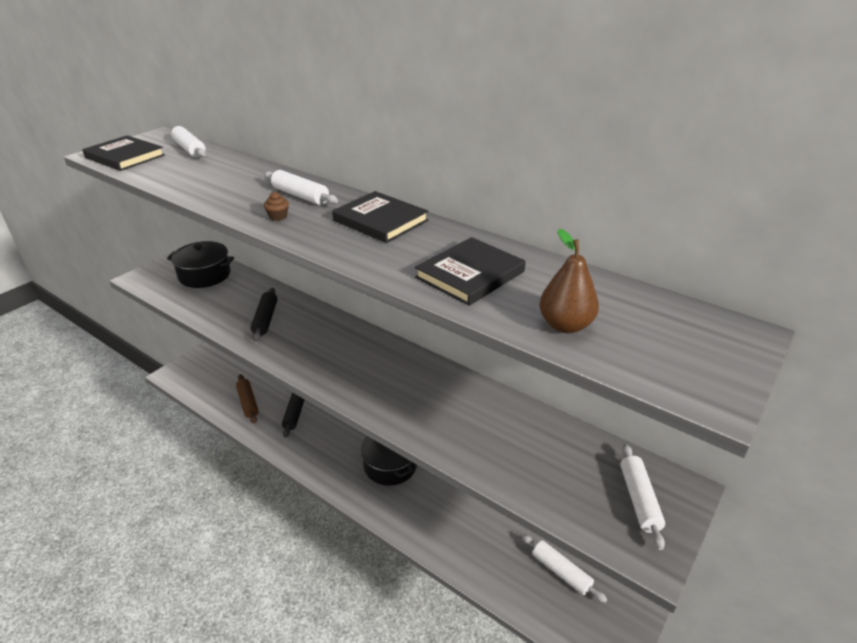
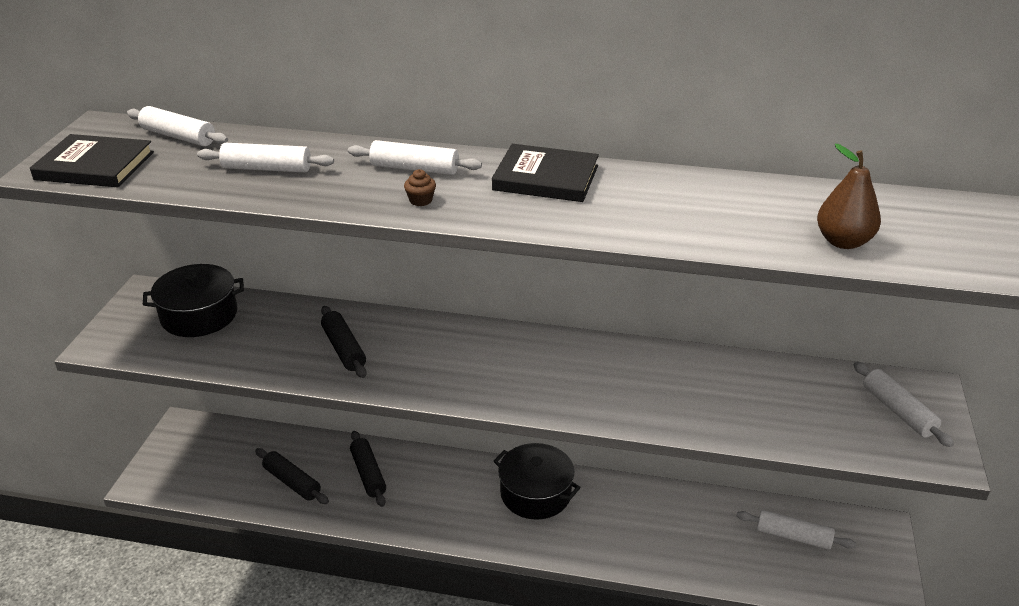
camera: 25 degrees left, 0 degrees up
(212, 177) = (267, 169): none -> white rolling pin
(248, 403) = (292, 482): brown rolling pin -> black rolling pin
(470, 274) = (706, 215): black book -> none

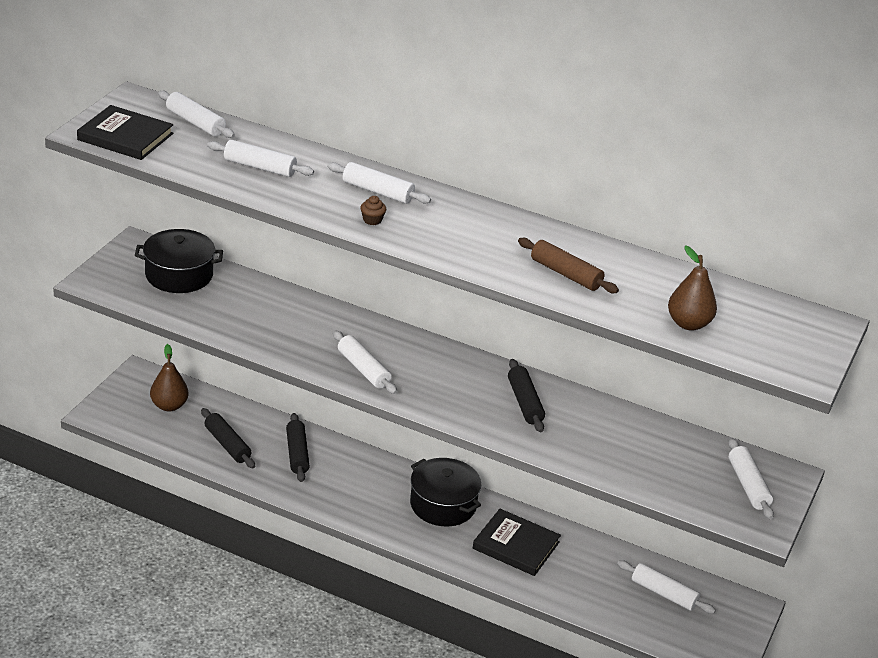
camera: 10 degrees right, 0 degrees up
(220, 453) = (169, 406): none -> brown pear
(343, 349) = (294, 330): black rolling pin -> black rolling pin (524, 402)
(434, 376) = (363, 369): none -> white rolling pin
(546, 178) = (481, 222): black book -> black book (516, 545)
(672, 215) = (566, 274): none -> brown rolling pin

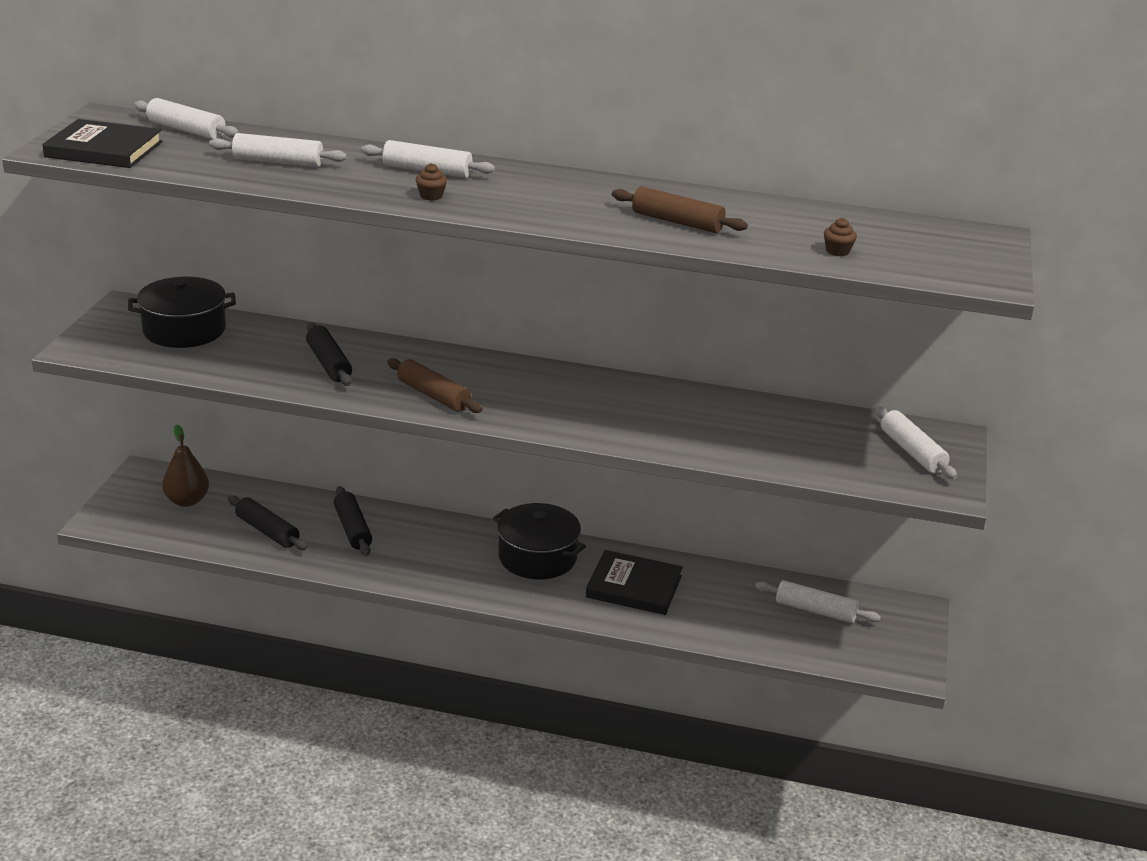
camera: 10 degrees left, 5 degrees down
(363, 369) = (433, 395): white rolling pin -> brown rolling pin
(524, 402) = (631, 405): black rolling pin -> black rolling pin (328, 364)
(688, 324) = (837, 251): brown pear -> brown cupcake

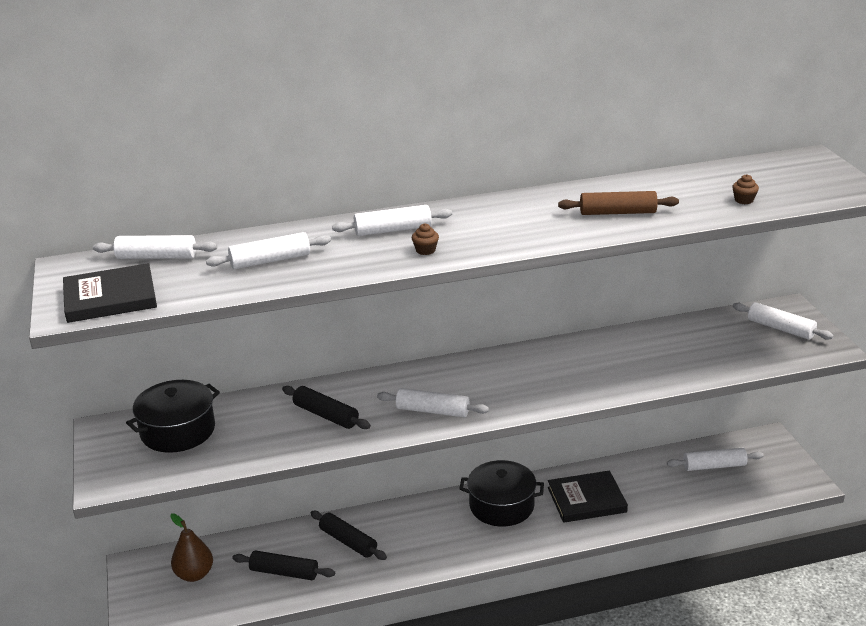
camera: 25 degrees left, 0 degrees up
(433, 395) = (432, 411): brown rolling pin -> white rolling pin

